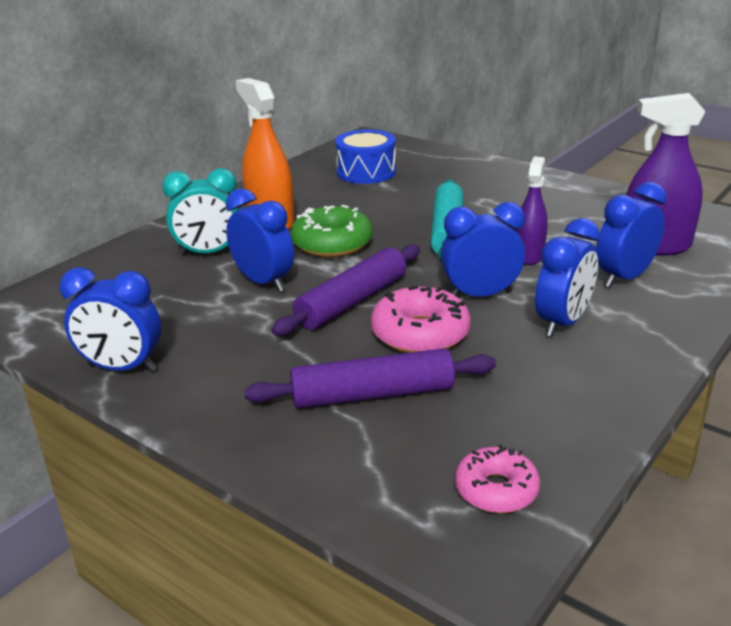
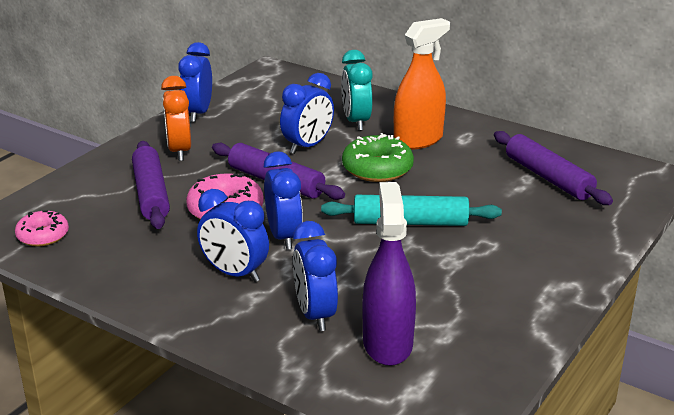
camera: 85 degrees right, 0 degrees up
(245, 377) = (179, 151): none -> orange clock
(366, 172) = (548, 178): blue drum -> purple rolling pin
(529, 256) = (360, 264): purple spray bottle -> none
(624, 278) = (315, 314): blue clock -> blue clock turned 150 degrees counterclockwise

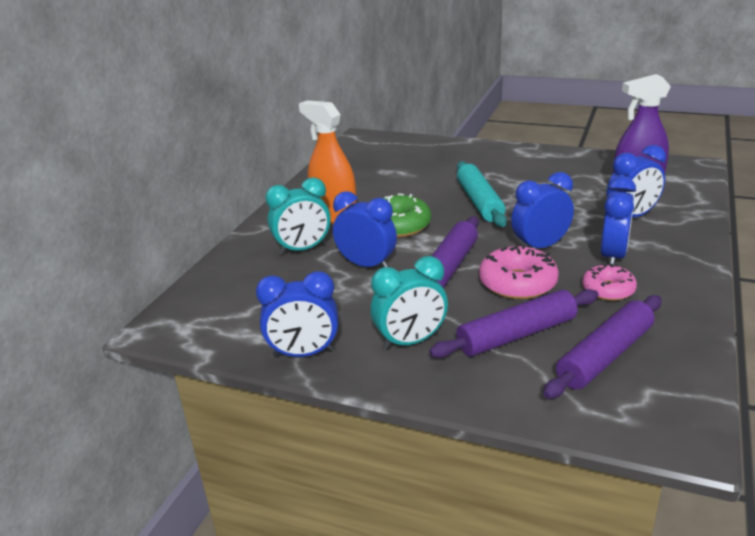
camera: 100 degrees left, 0 degrees up
(43, 235) = (654, 384): pink donut -> pink donut (608, 290)
(179, 151) = (410, 341): orange clock -> turquoise clock
(548, 178) = (381, 165): purple rolling pin -> purple rolling pin (605, 356)

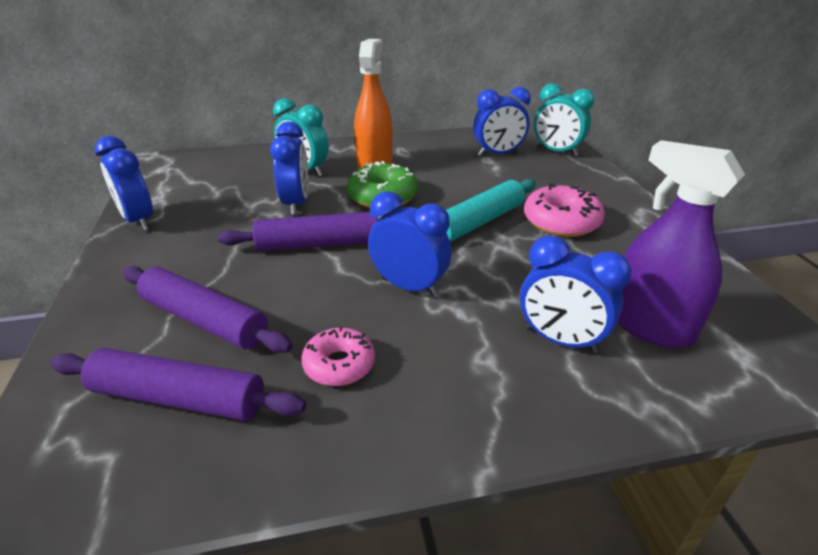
camera: 55 degrees right, 5 degrees up
(410, 341) = (172, 262): turquoise clock -> turquoise clock (556, 152)
(517, 283) = (314, 293): pink donut -> pink donut (561, 222)
(612, 257) = (429, 349): blue clock -> blue clock (498, 154)

